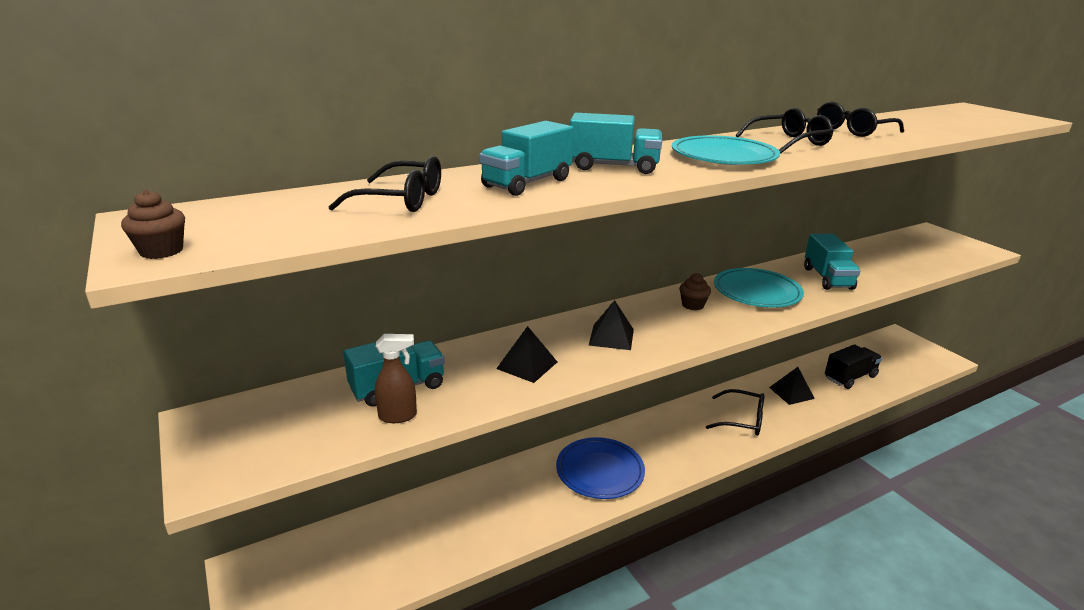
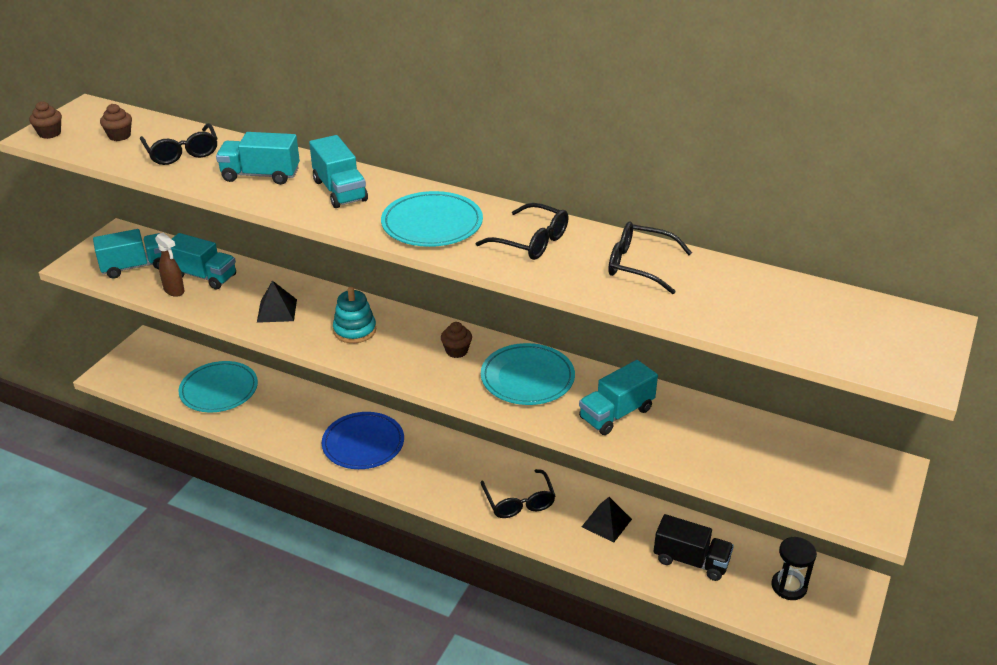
camera: 55 degrees right, 10 degrees up
(279, 217) = (119, 136): none -> brown cupcake
(300, 429) = (135, 267): none -> turquoise truck
(411, 538) = (219, 390): none -> turquoise plate
(611, 337) = (355, 330): black pyramid -> turquoise stacking toy
(891, 355) = (789, 586): none -> black hourglass

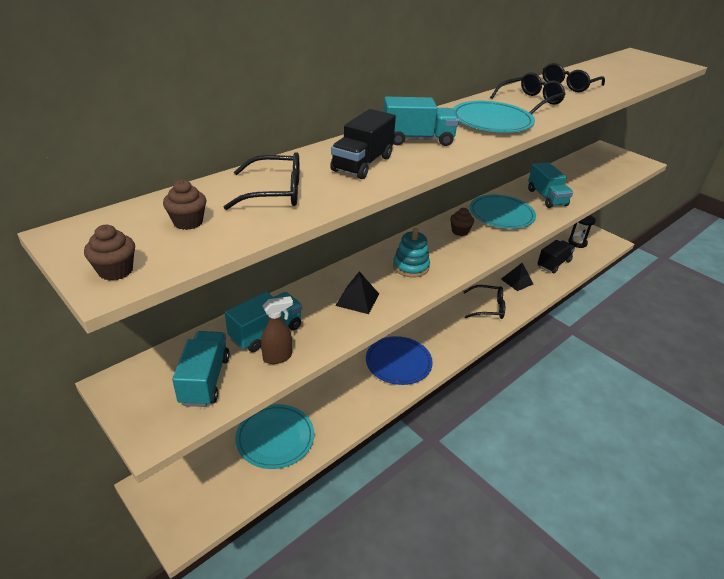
camera: 70 degrees left, 0 degrees up
(261, 175) = (362, 164): turquoise truck -> black truck

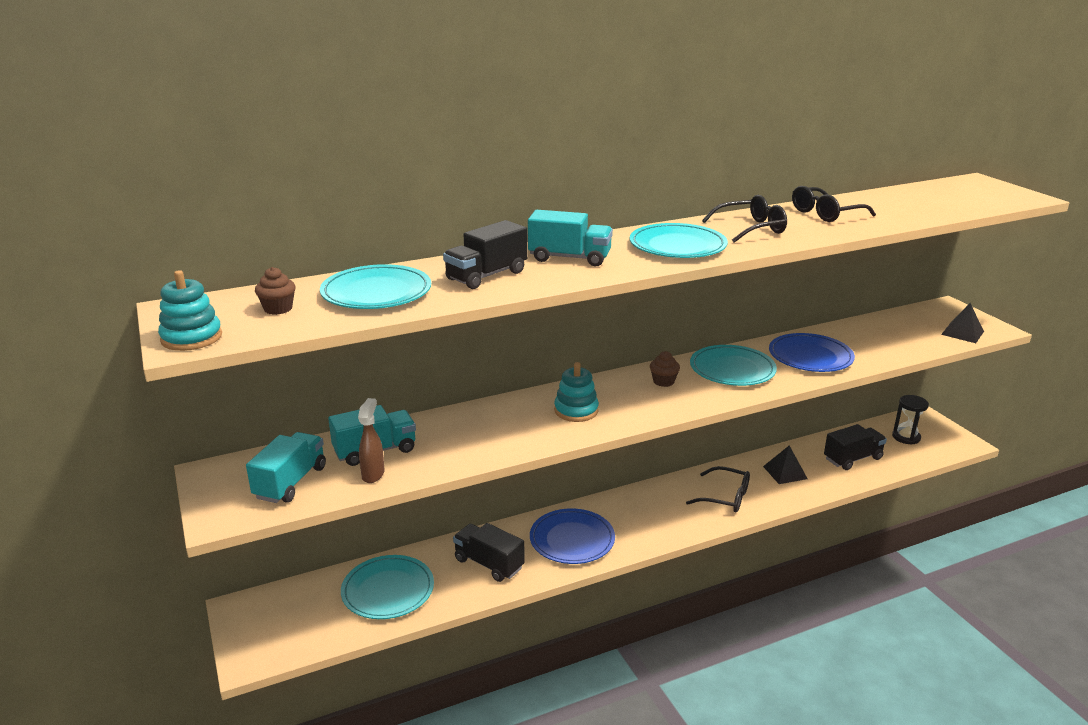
camera: 20 degrees right, 10 degrees down
(115, 271) = (191, 338): brown cupcake -> turquoise stacking toy
(275, 192) = (376, 293): black glasses -> turquoise plate
(278, 357) = (373, 474): brown spray bottle -> brown spray bottle turned 75 degrees counterclockwise
(345, 396) = (489, 564): none -> black truck
(357, 299) = (492, 434): black pyramid -> black pyramid (962, 333)
(546, 197) = (810, 357): turquoise truck -> blue plate

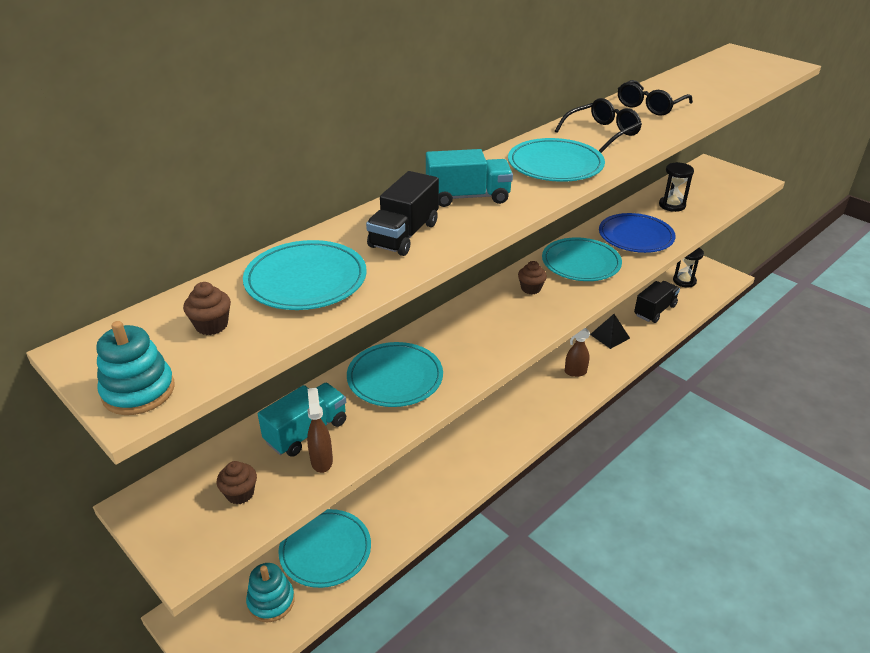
camera: 20 degrees left, 10 degrees up
(291, 482) = (240, 493): turquoise truck -> brown cupcake
(480, 427) = (395, 378): none -> turquoise plate
(489, 564) = (406, 494): black truck -> none
(572, 540) = (468, 449): blue plate -> none
(576, 410) = (473, 338): turquoise stacking toy -> turquoise stacking toy (271, 601)
(725, 497) = (575, 372): black glasses -> brown spray bottle
(873, 336) = (672, 205): none -> black hourglass
(962, 333) = (735, 189): black pyramid -> none

